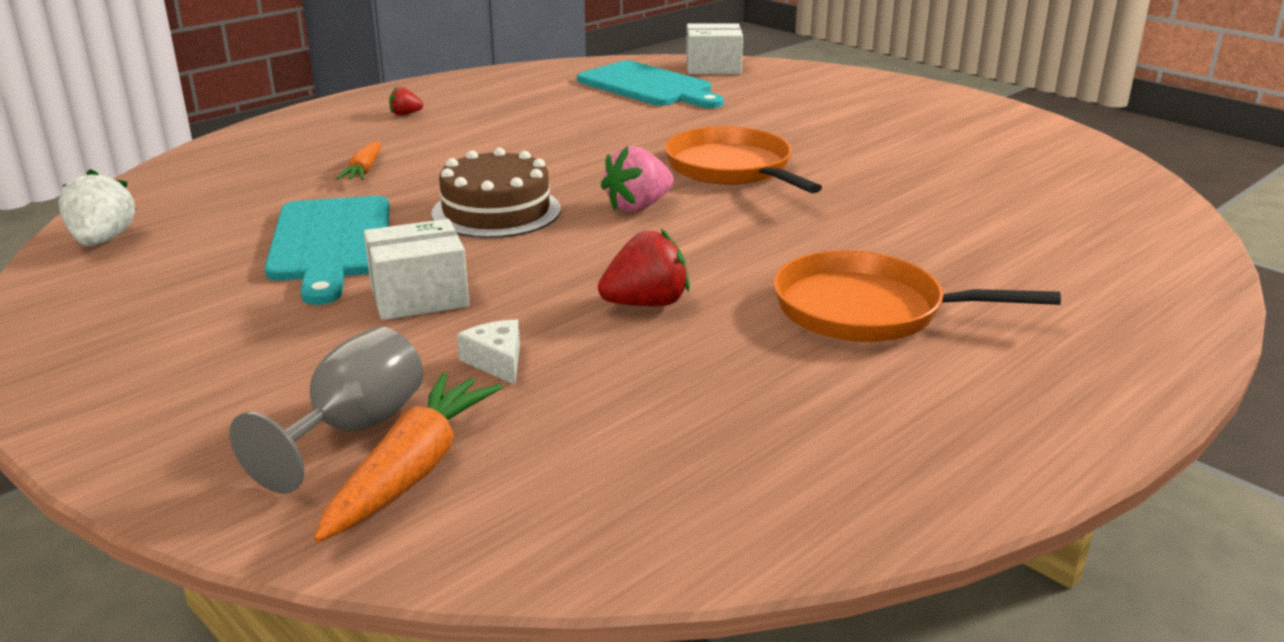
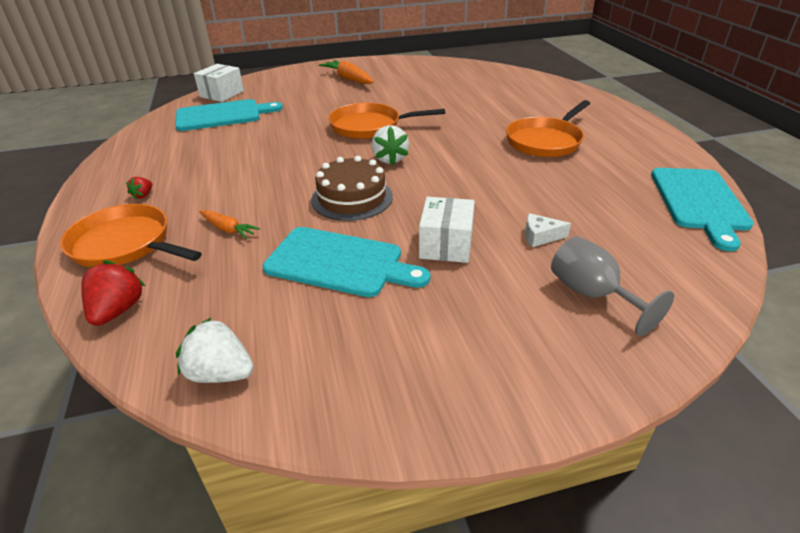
camera: 60 degrees left, 10 degrees up
(301, 138) = (125, 244): none -> orange pan
(412, 471) = (641, 283): orange carrot -> orange carrot (348, 79)
(638, 206) = (390, 159): pink strawberry -> white strawberry
(646, 304) = (504, 184): red strawberry -> red strawberry (118, 310)
(782, 514) = (699, 202): none -> turquoise cutting board

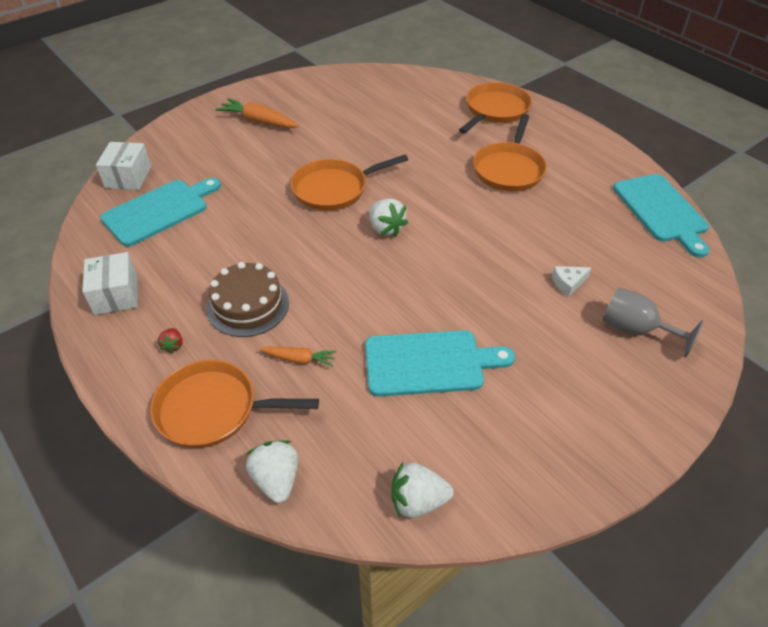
camera: 25 degrees left, 10 degrees up
(118, 310) = (276, 479): red strawberry -> white strawberry
(352, 198) = (386, 287): brown cake -> brown cake (248, 305)
(446, 245) = (502, 315): white box -> white box (116, 295)
(564, 101) = (495, 110): none -> orange pan

